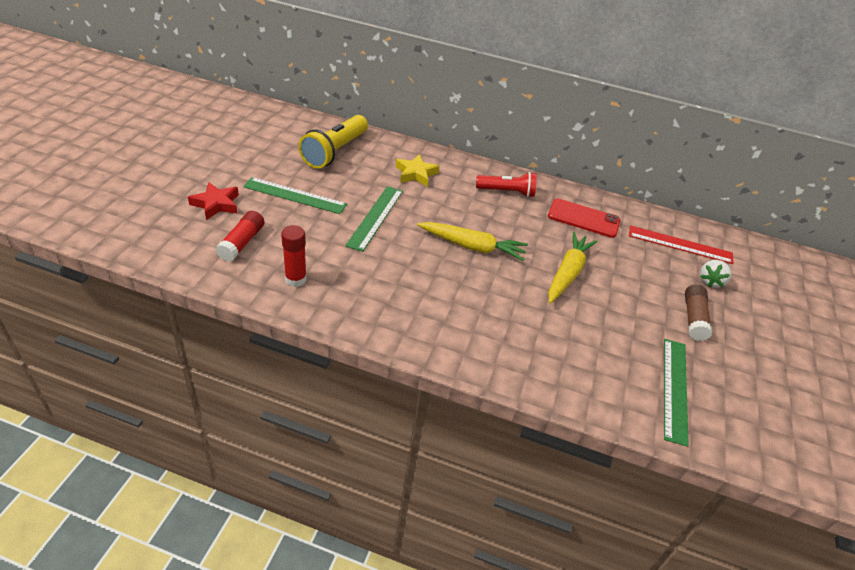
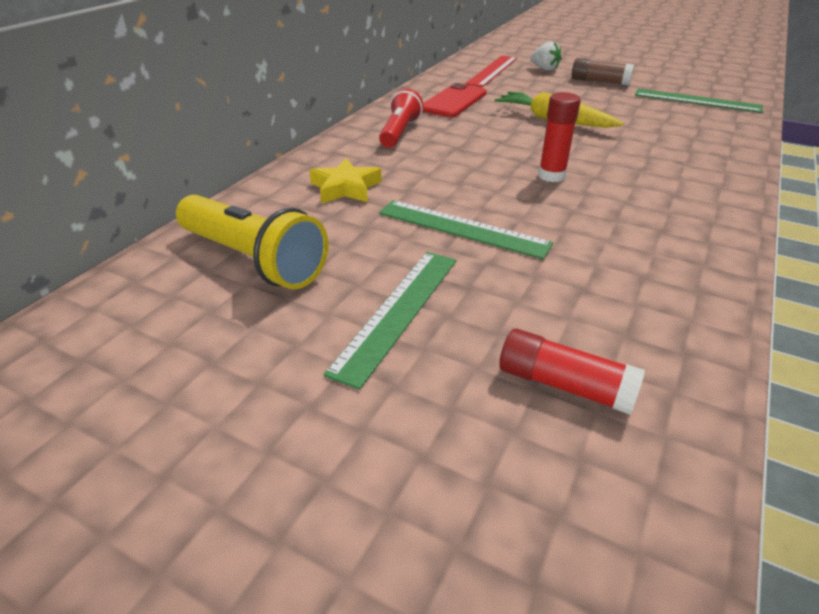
camera: 75 degrees left, 5 degrees down
(216, 204) = (427, 436): red star -> none
(295, 279) = (647, 313): red glue stick -> red glue stick (551, 176)
(472, 247) = (520, 163): yellow carrot -> none

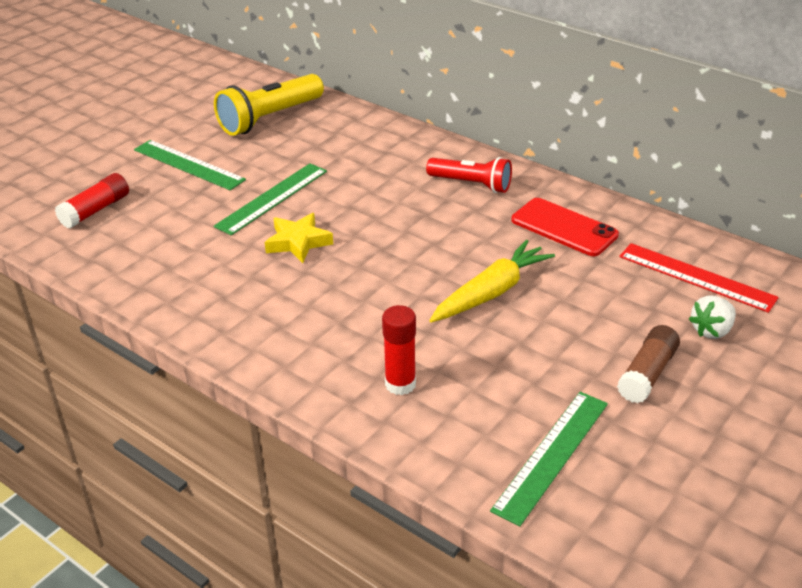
camera: 100 degrees right, 0 degrees up
(345, 188) = (358, 152): yellow star -> yellow star (298, 242)
(551, 176) = (344, 259): red glue stick -> red glue stick (400, 384)

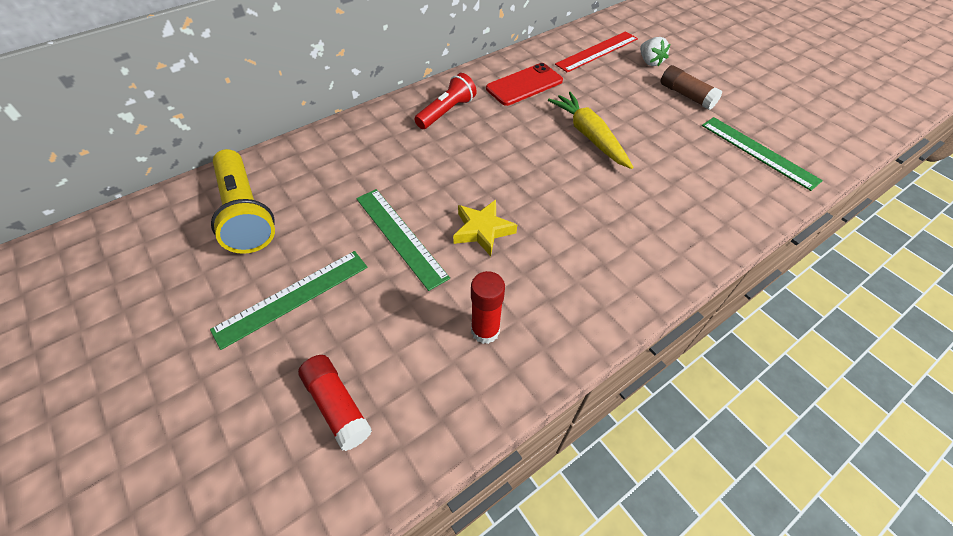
camera: 75 degrees left, 15 degrees up
(400, 384) = (685, 205): red glue stick -> red glue stick (485, 331)

